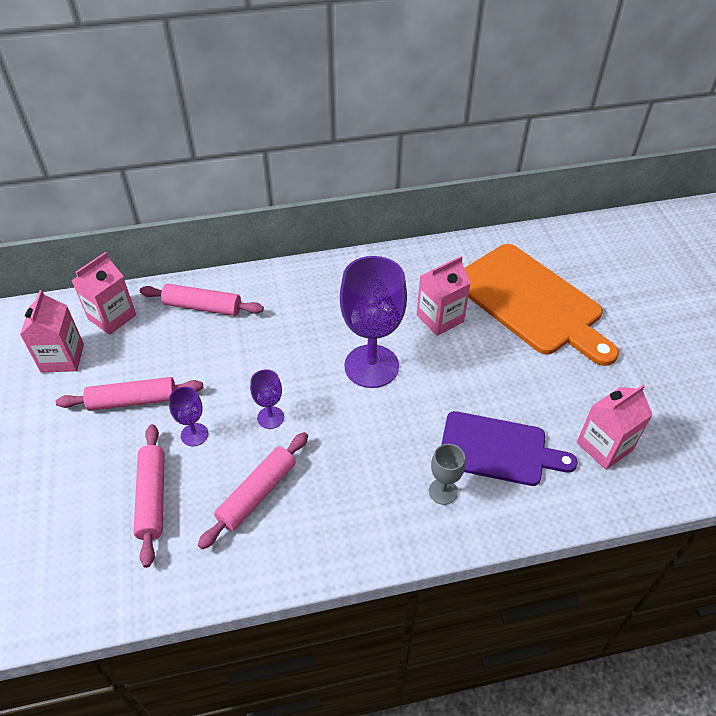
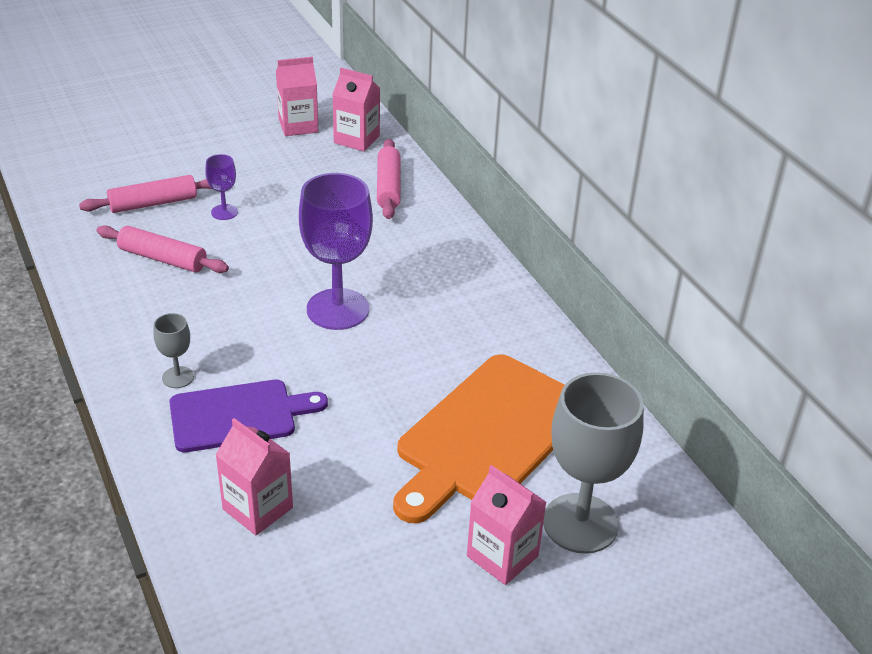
camera: 75 degrees right, 10 degrees down
(133, 401) = (257, 172): pink rolling pin -> none
(270, 417) = (253, 252): purple goblet -> none
(440, 318) = (430, 354): pink carton -> pink carton (502, 556)
(498, 449) = (238, 415): purple cutting board -> purple cutting board turned 105 degrees counterclockwise
(614, 275) = (580, 523): none -> grey goblet

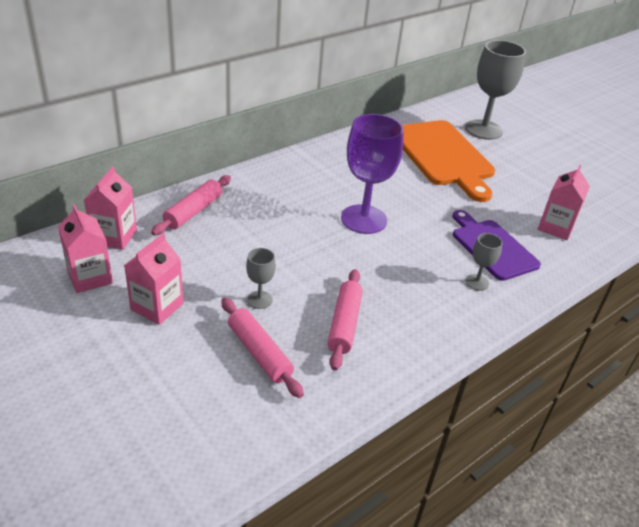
camera: 105 degrees left, 0 degrees up
(224, 212) = (259, 300): purple goblet -> grey goblet
(388, 187) = (193, 211): pink rolling pin -> pink rolling pin turned 45 degrees counterclockwise
(489, 434) = (443, 156): orange cutting board -> orange cutting board turned 45 degrees clockwise
(502, 556) = (520, 149): pink carton -> pink carton (157, 306)

